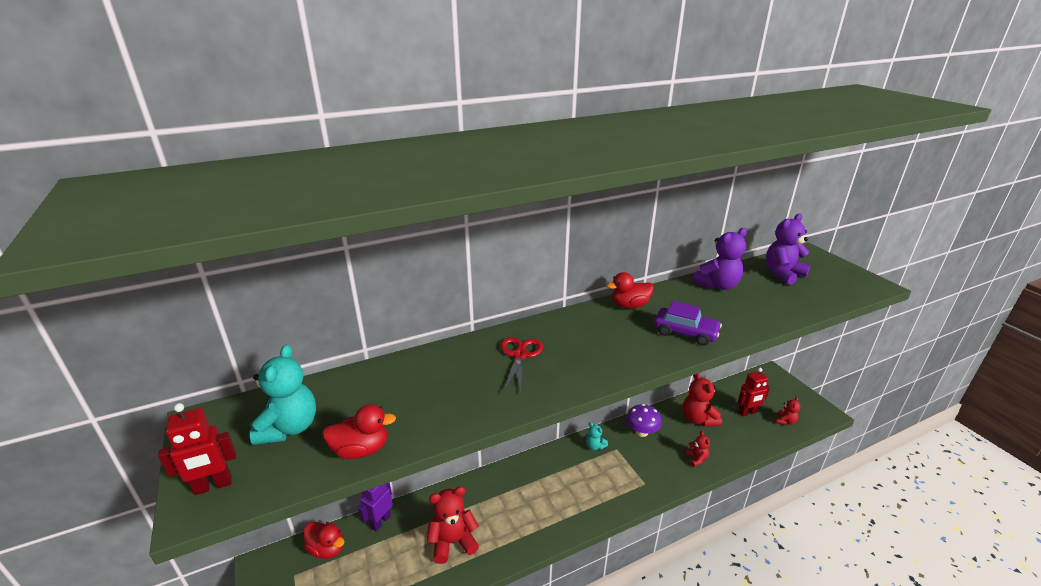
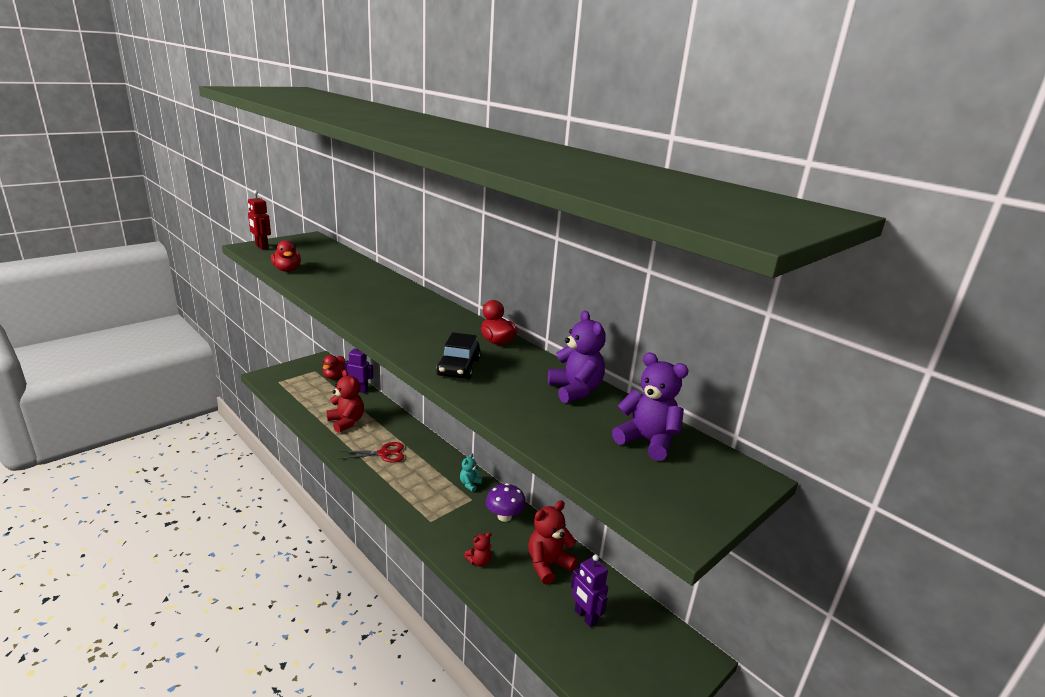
camera: 70 degrees right, 5 degrees down
(289, 428) = (305, 253): turquoise teddy bear -> none
(519, 355) = (394, 302): red scissors -> red scissors (384, 453)
(685, 332) = (458, 367): purple car -> black car
(717, 285) = (575, 390): purple teddy bear -> purple teddy bear turned 150 degrees counterclockwise
(747, 413) = (585, 617): red robot -> purple robot
(785, 421) = (588, 661): red teddy bear -> none

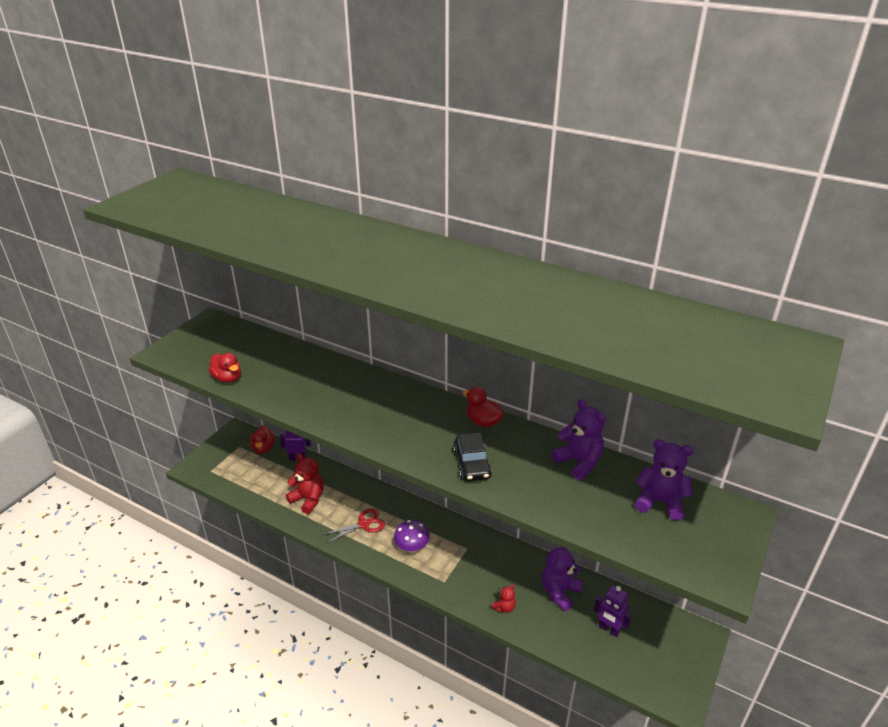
camera: 15 degrees left, 10 degrees up
(261, 247) = (174, 349): red robot -> none
(470, 484) = (457, 533): turquoise teddy bear -> none
(504, 516) = (502, 557): purple mushroom -> purple mushroom (412, 547)
(548, 565) = (559, 592): red teddy bear -> purple teddy bear

